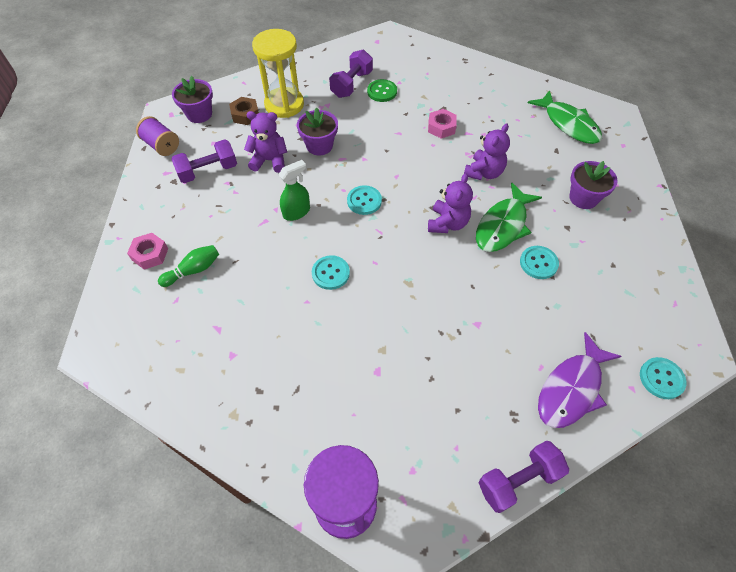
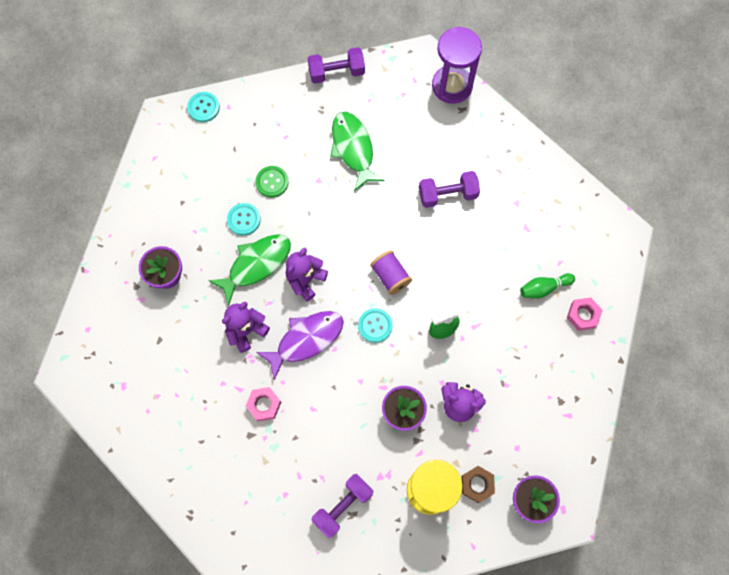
camera: 165 degrees left, 15 degrees up
(161, 145) = (573, 458): purple spool -> purple spool (390, 276)
(208, 171) = (524, 406): purple dumbbell -> purple dumbbell (447, 195)
(330, 273) = (424, 255): turquoise button -> none
(382, 92) = (310, 482): green button -> green button (272, 182)
(568, 124) = (126, 373): green fish -> green fish (353, 149)
(571, 388) = (271, 117): purple fish -> purple fish (306, 340)

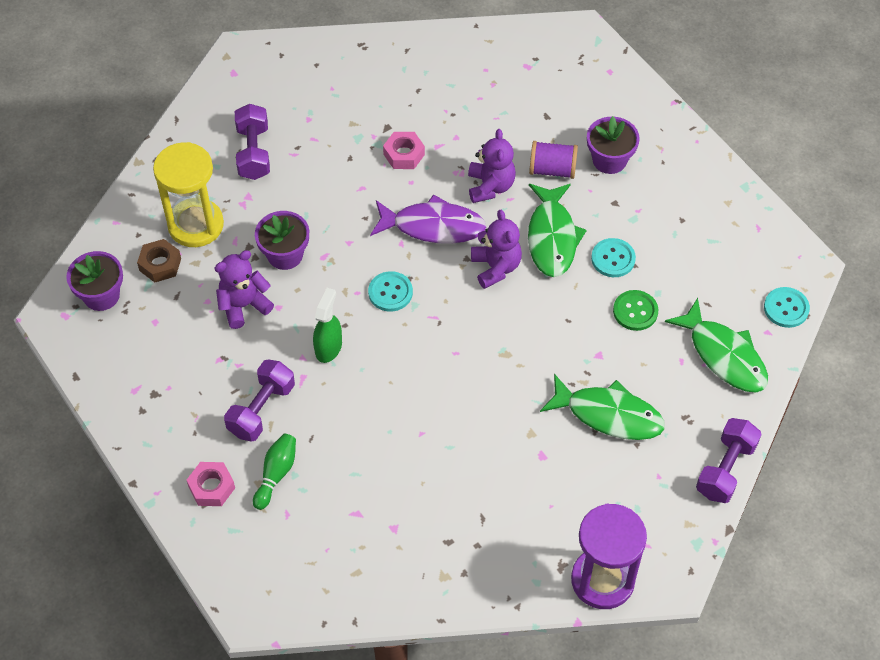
camera: 130 degrees right, 15 degrees down
(263, 118) = (723, 355): none -> green fish
(306, 340) = (433, 226): purple fish -> purple fish turned 90 degrees counterclockwise
(390, 276) = (428, 343): purple spool -> purple spool (552, 169)
(447, 195) = (468, 465): purple dumbbell -> purple dumbbell (261, 409)

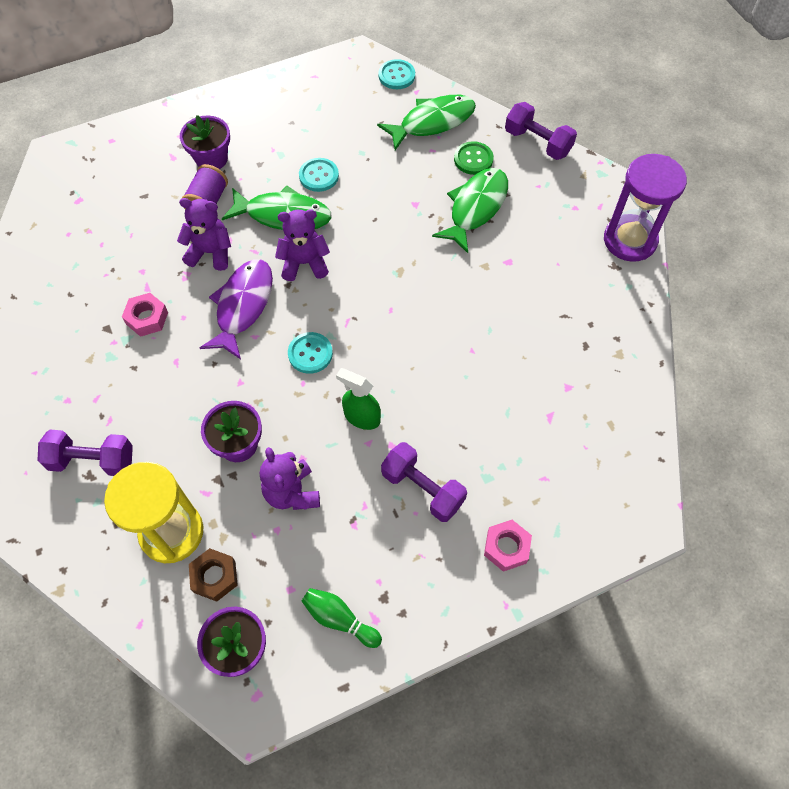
camera: 80 degrees left, 5 degrees up
(276, 474) = (499, 483): green bowling pin -> green bowling pin (339, 619)
(635, 311) = (377, 171): green button -> green button (473, 159)

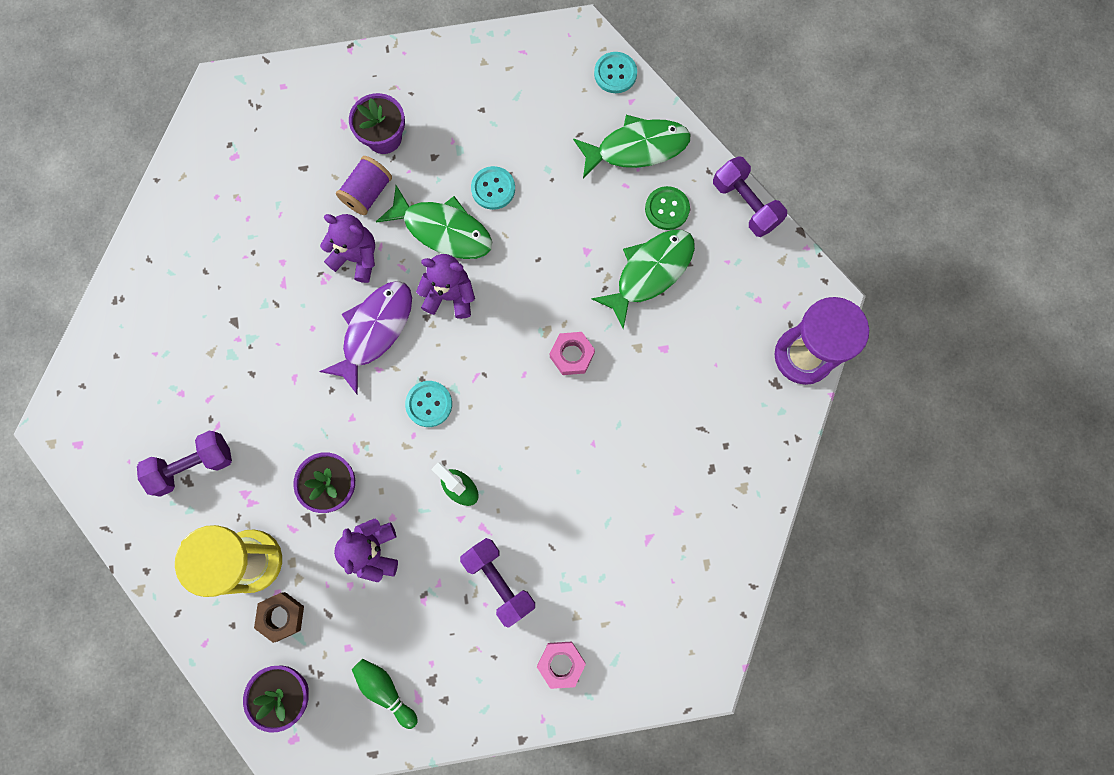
camera: 15 degrees right, 15 degrees up
(92, 460) = (193, 465): purple dumbbell -> purple dumbbell turned 45 degrees counterclockwise
(147, 318) = (276, 320): pink nut -> pink nut (572, 355)

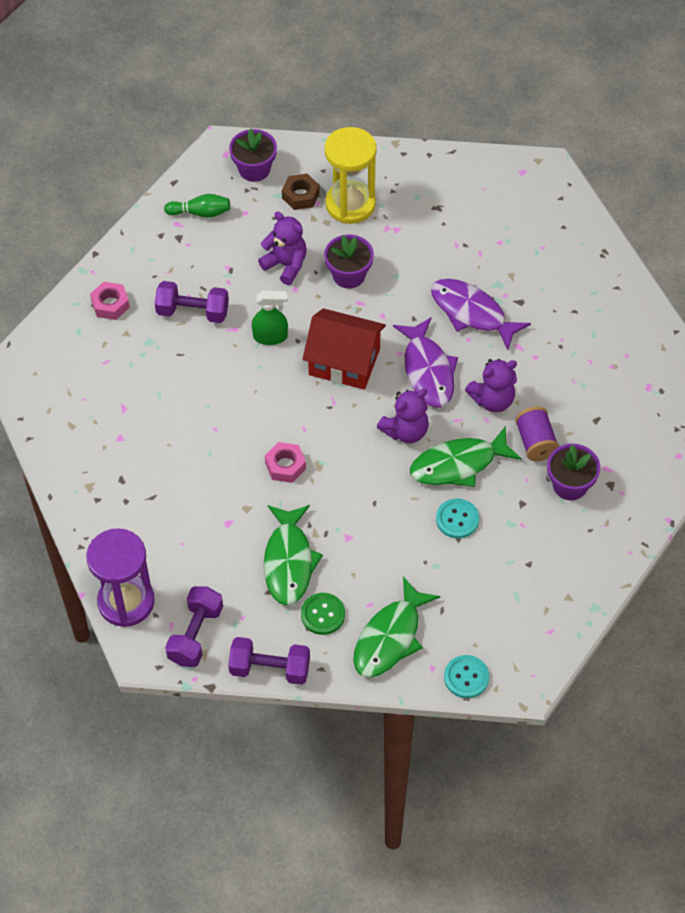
camera: 135 degrees right, 20 degrees down
(193, 465) = (444, 216): purple dumbbell -> purple dumbbell (196, 635)
(281, 348) = (472, 313): none -> purple fish
(429, 404) = (344, 362): turquoise button -> red house

